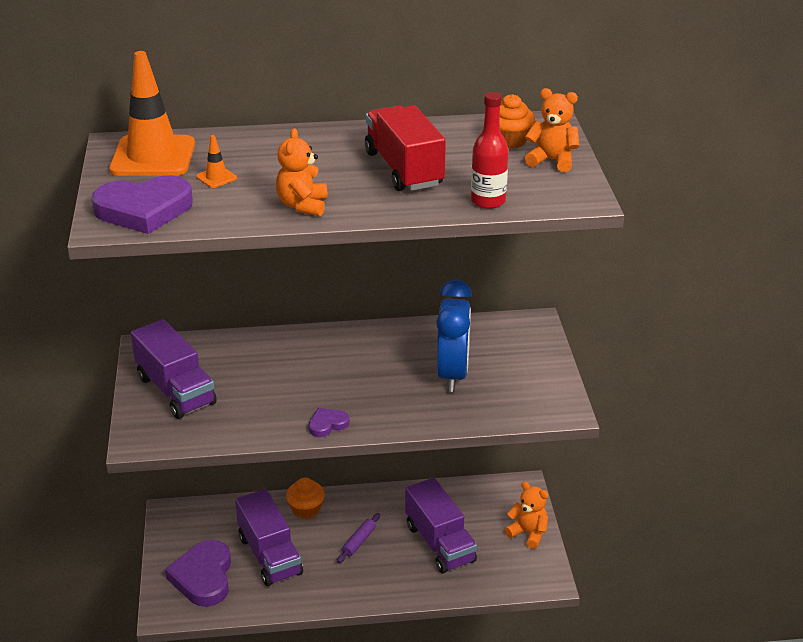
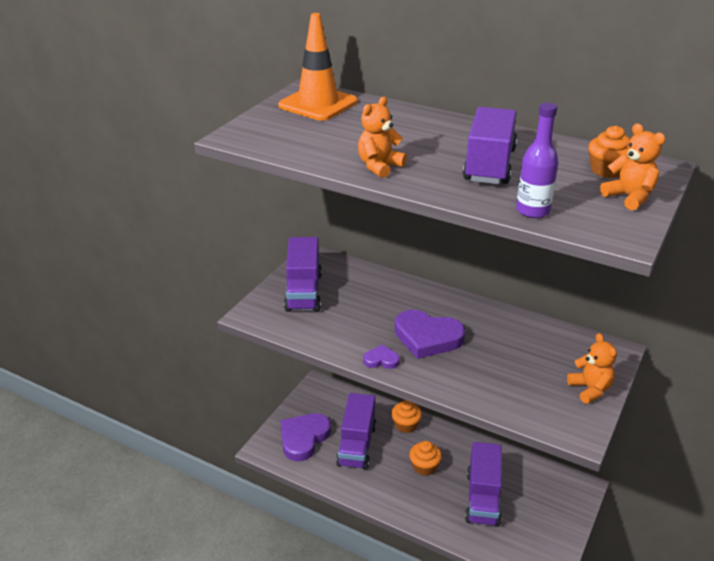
camera: 35 degrees right, 0 degrees up
(144, 210) = (269, 135): purple heart -> purple heart (427, 337)
(216, 177) = (342, 129): orange traffic cone -> none
(359, 542) = (424, 466): purple rolling pin -> orange cupcake
(404, 169) = (489, 165): red truck -> purple truck
(452, 374) = (509, 364): blue clock -> none
(488, 201) = (533, 211): red bottle -> purple bottle
(528, 533) = (559, 527): orange teddy bear -> orange teddy bear (590, 389)

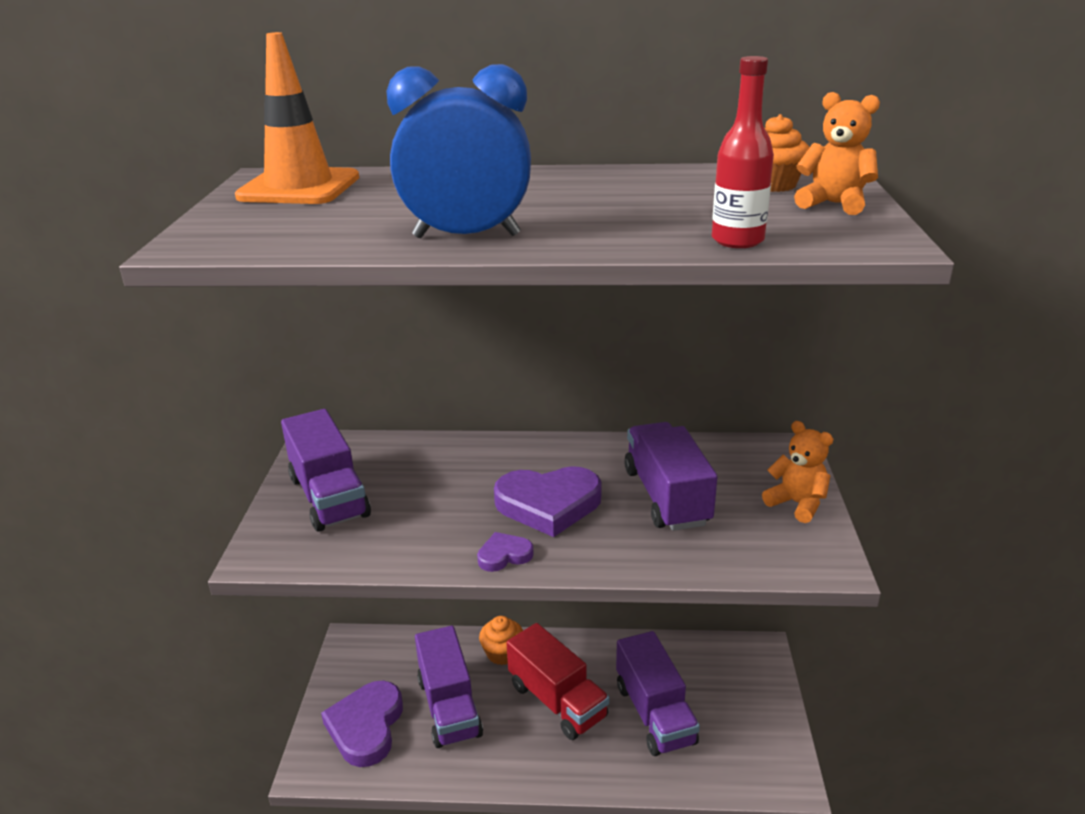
camera: 25 degrees left, 5 degrees down
(379, 166) = (466, 236): orange teddy bear -> blue clock
(424, 466) = (557, 701): orange cupcake -> red truck
(489, 165) = (620, 206): purple truck -> purple truck (666, 497)
(533, 211) = (737, 240): purple bottle -> red bottle

